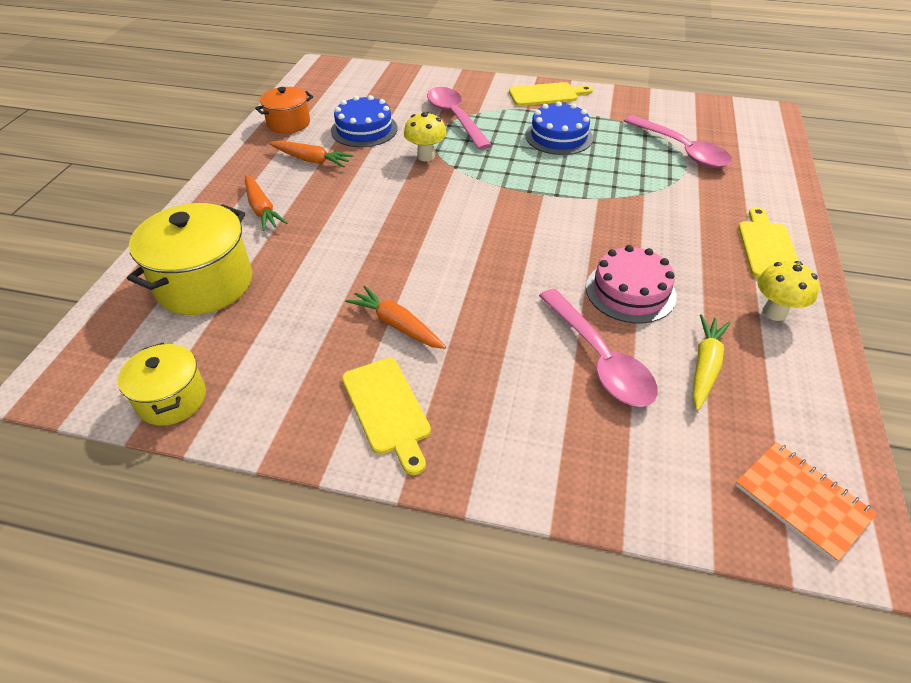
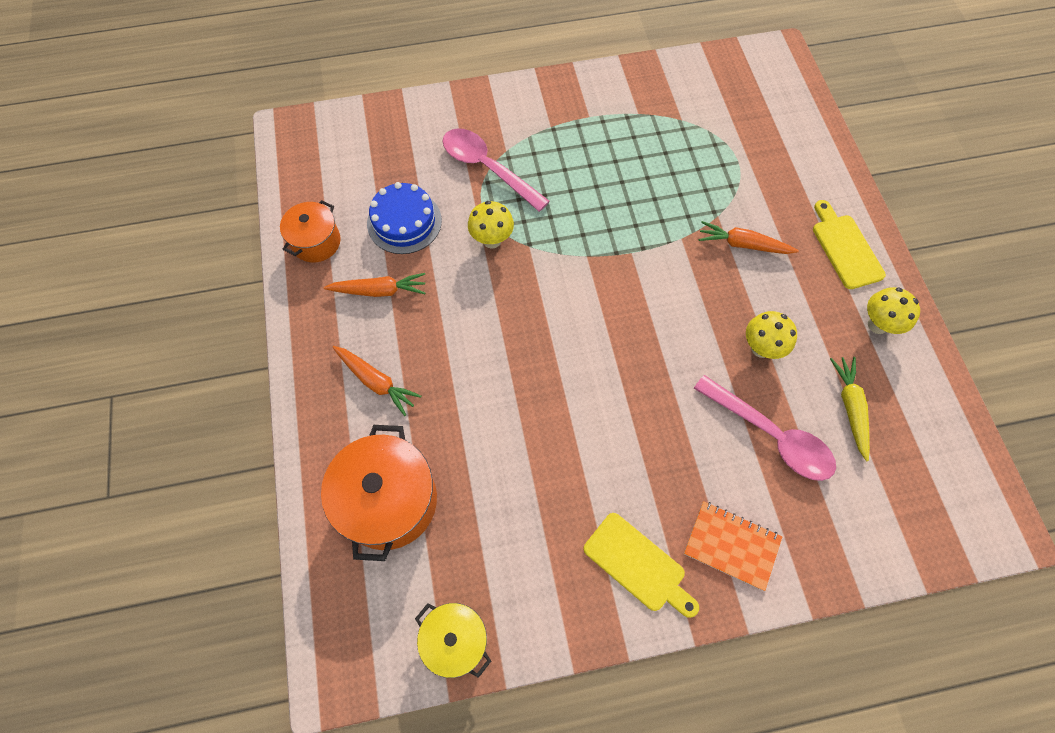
camera: 25 degrees left, 20 degrees up
(204, 283) = (389, 501): yellow pot -> orange pot
(397, 325) = (593, 472): orange carrot -> orange carrot (743, 244)
(546, 95) = (559, 97): yellow cutting board -> none
(559, 136) = (604, 161): blue cake -> none
(630, 291) = (761, 348): pink cake -> yellow mushroom
(681, 149) = (724, 139): pink spoon -> none
(802, 501) = (959, 507): orange notebook -> orange notebook (731, 545)

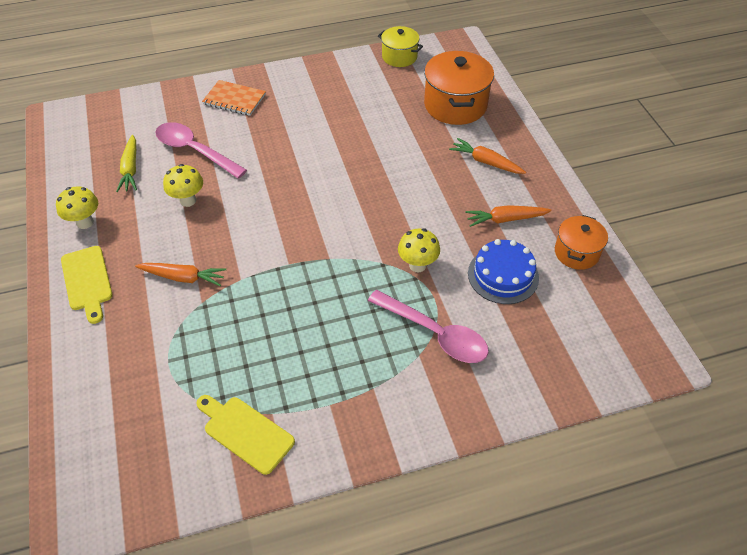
camera: 175 degrees right, 15 degrees down
(638, 564) = (294, 89): yellow cutting board -> yellow cutting board (245, 432)

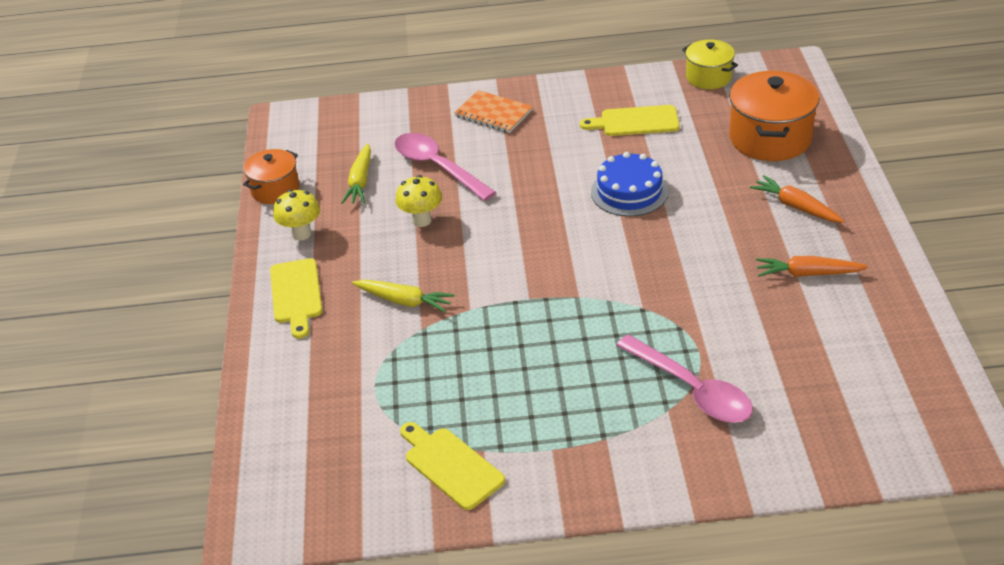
camera: 15 degrees right, 10 degrees down
(183, 277) = (404, 301): orange carrot -> yellow carrot
(349, 98) = (635, 122): none -> yellow cutting board
(417, 265) = (685, 314): yellow mushroom -> none
(503, 275) = (791, 335): blue cake -> blue cake (629, 191)
(576, 253) = (892, 319): orange pot -> orange pot (275, 189)

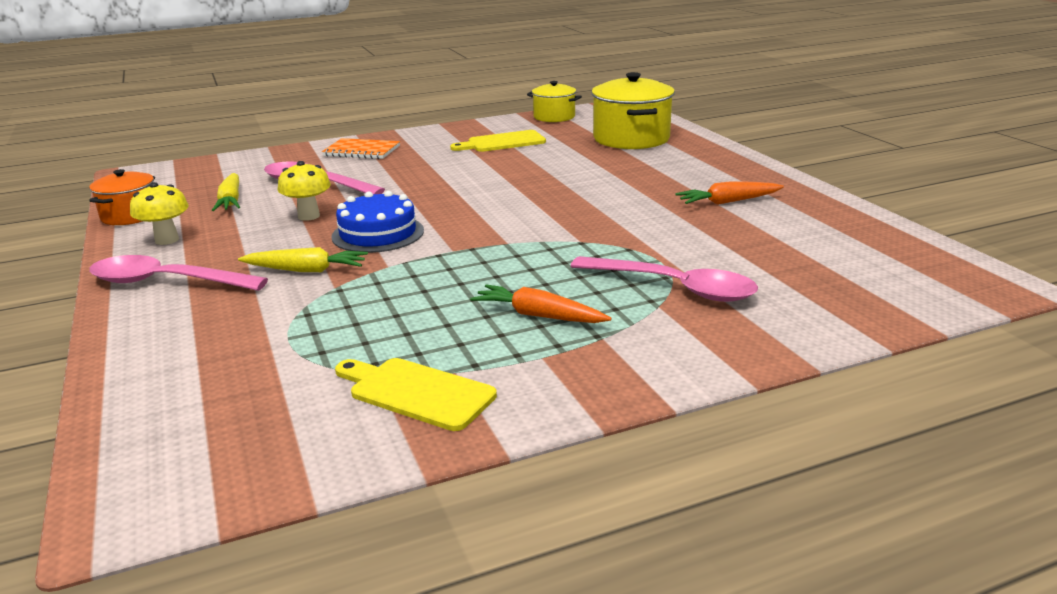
camera: 20 degrees left, 15 degrees down
(296, 294) = (167, 282): yellow cutting board -> pink spoon
(629, 191) = (521, 177): blue cake -> blue cake (378, 233)
(770, 138) = (631, 139): orange pot -> yellow pot
(796, 207) = (684, 169): orange carrot -> orange carrot (539, 316)

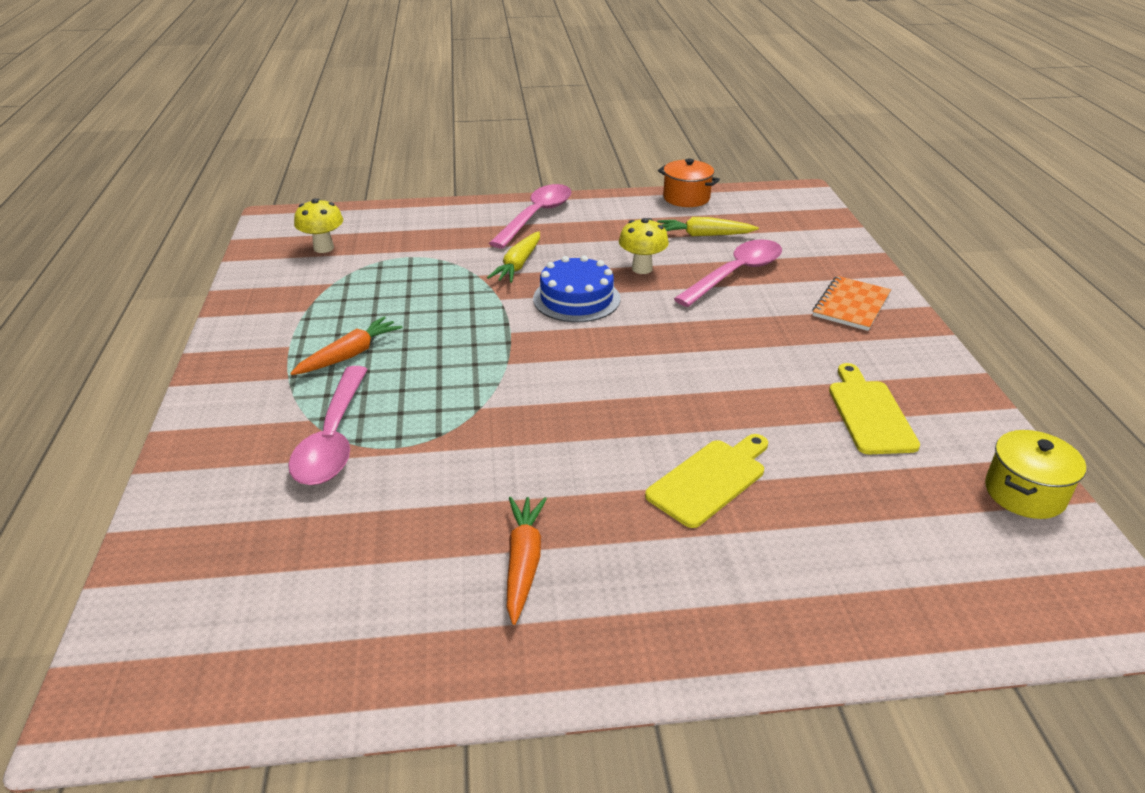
camera: 105 degrees right, 10 degrees up
(167, 240) = (620, 213): yellow mushroom -> yellow mushroom (323, 248)
(417, 392) = (295, 294): yellow cutting board -> yellow cutting board (710, 480)
(631, 139) = (868, 553): yellow pot -> none
(673, 287) = (333, 438): pink spoon -> pink spoon turned 45 degrees counterclockwise

